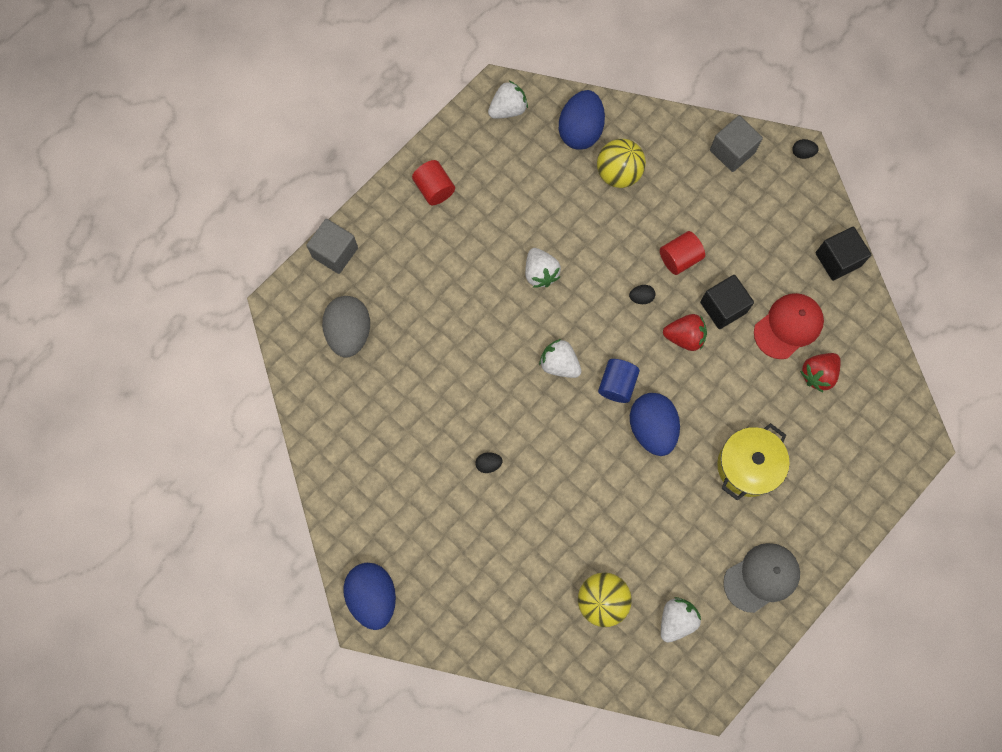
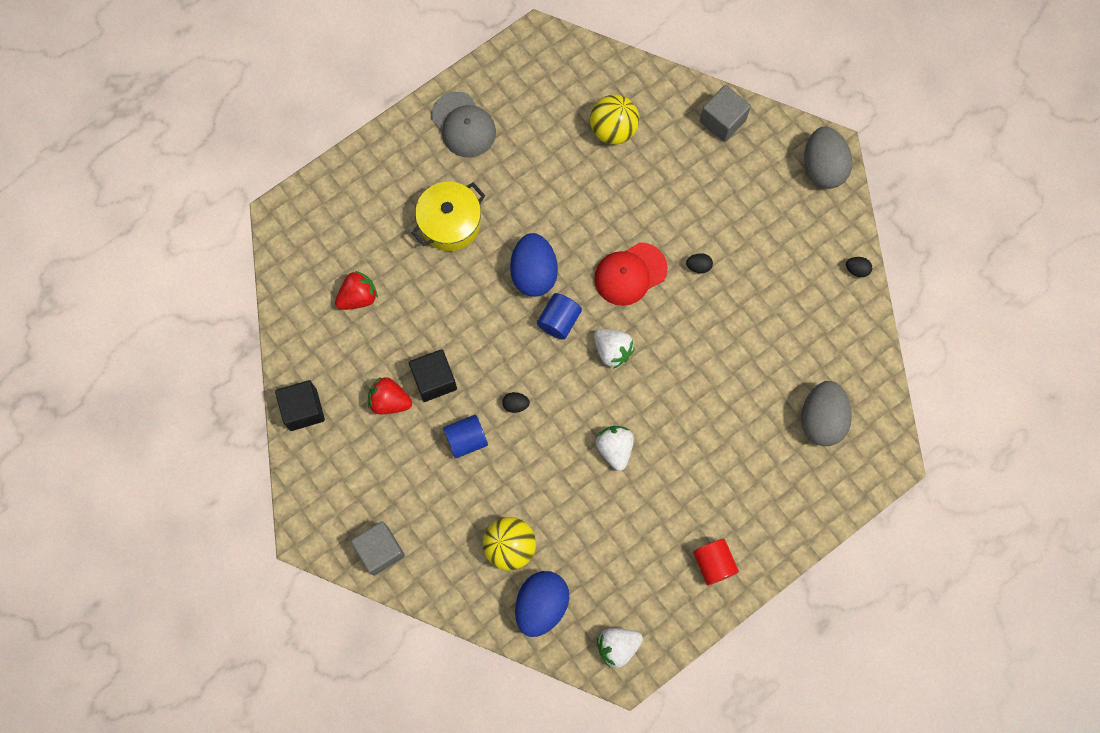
camera: 170 degrees left, 0 degrees up
(335, 252) = (829, 509): grey cube -> grey cube (722, 121)
(373, 596) = (823, 167): blue egg -> grey egg
(676, 620) = (549, 103): white strawberry -> none
(679, 258) = (466, 439): red cylinder -> blue cylinder
(684, 337) = (481, 356): red strawberry -> red strawberry (389, 401)
(761, 577) = (463, 125): grey cap -> grey cap turned 105 degrees counterclockwise
(788, 326) = (374, 349): red cap -> red cap (630, 274)
(802, 153) = (304, 535): black egg -> black egg (857, 270)

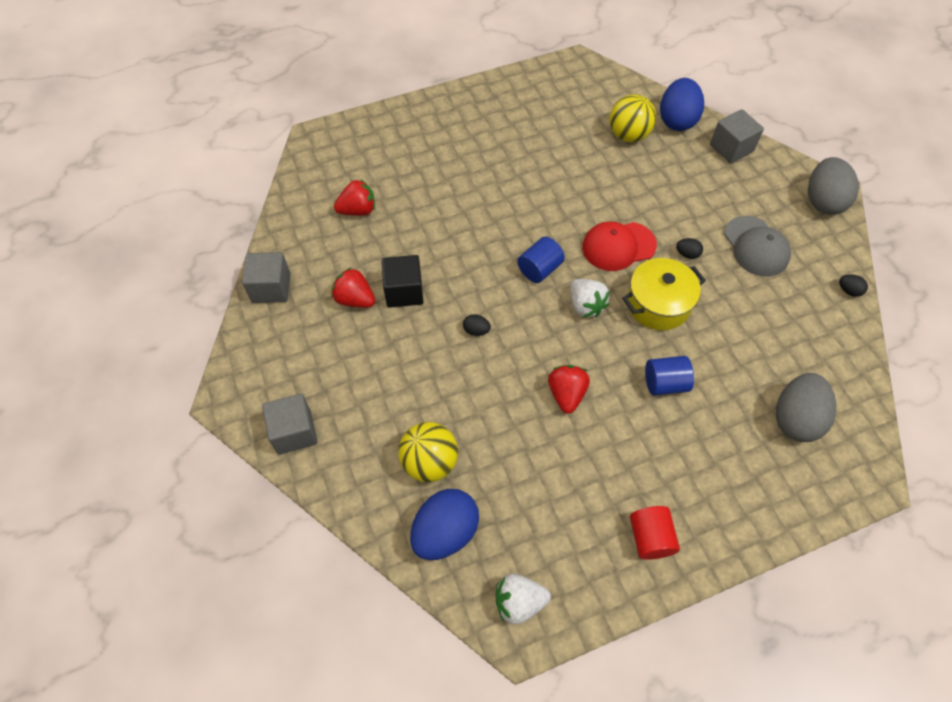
camera: 15 degrees right, 15 degrees down
(303, 409) = (271, 288): black cube -> grey cube
(450, 223) = (461, 173): yellow pot -> yellow pot (658, 304)
(463, 125) = (496, 107): grey cap -> grey cap (756, 246)
(466, 439) = (417, 350): blue cylinder -> blue cylinder (665, 383)
(534, 273) = (526, 226): blue egg -> blue egg (677, 120)
(615, 448) = (566, 394): white strawberry -> red strawberry

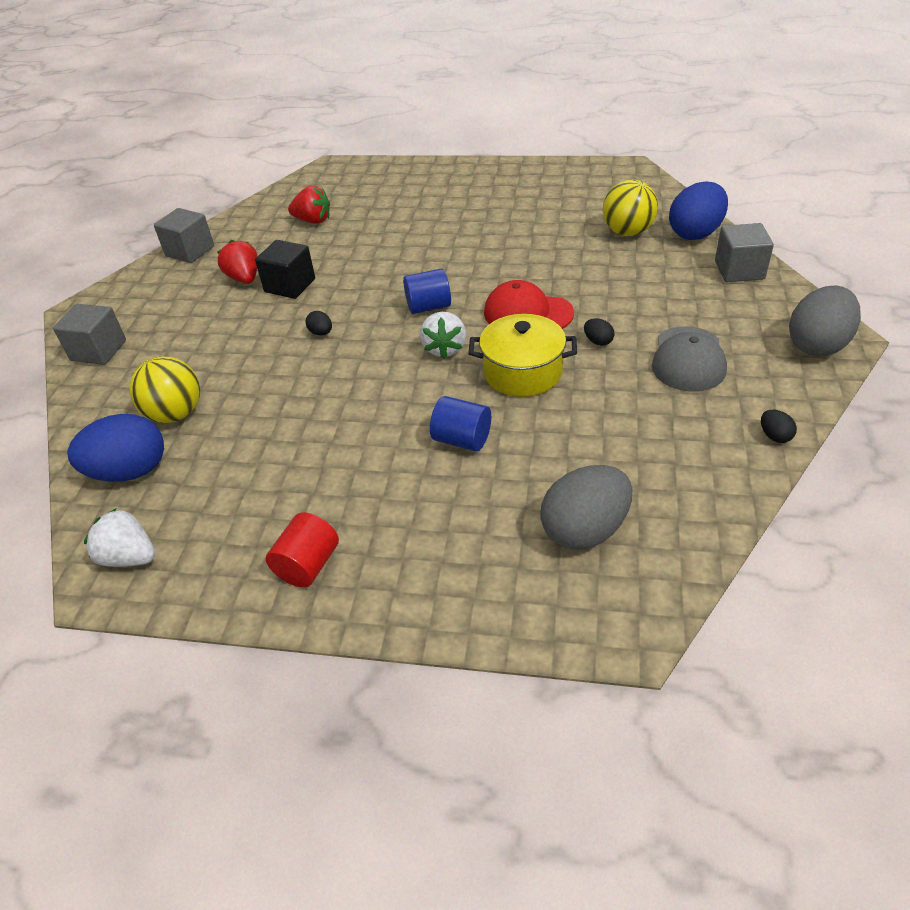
camera: 35 degrees right, 15 degrees down
(566, 394) = (352, 410): red strawberry -> none

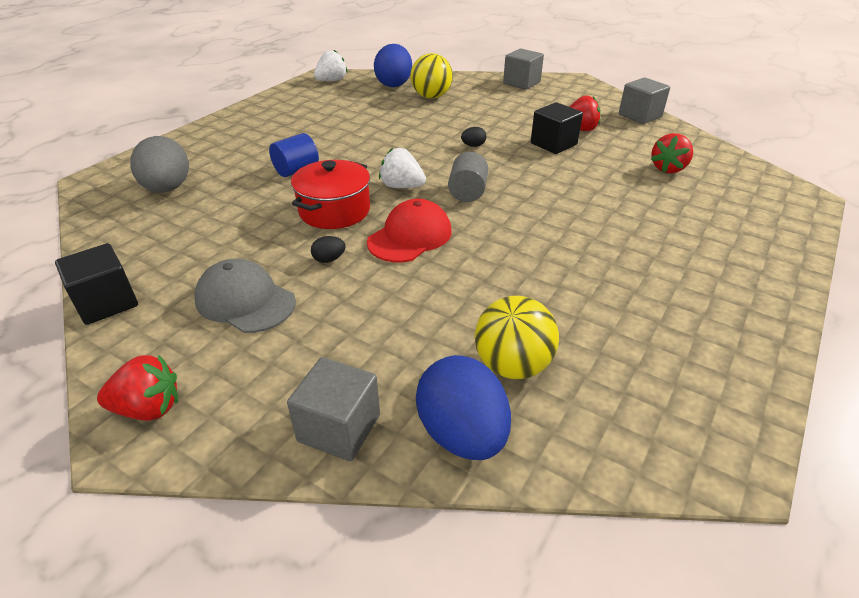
camera: 110 degrees right, 5 degrees down
(308, 565) = (267, 114): red cylinder -> none
(428, 307) = (467, 192): blue cylinder -> grey cylinder
(522, 372) = (334, 211): yellow pot -> red pot
(774, 436) = (106, 302): black egg -> black cube
(817, 345) = (148, 408): grey egg -> red strawberry

